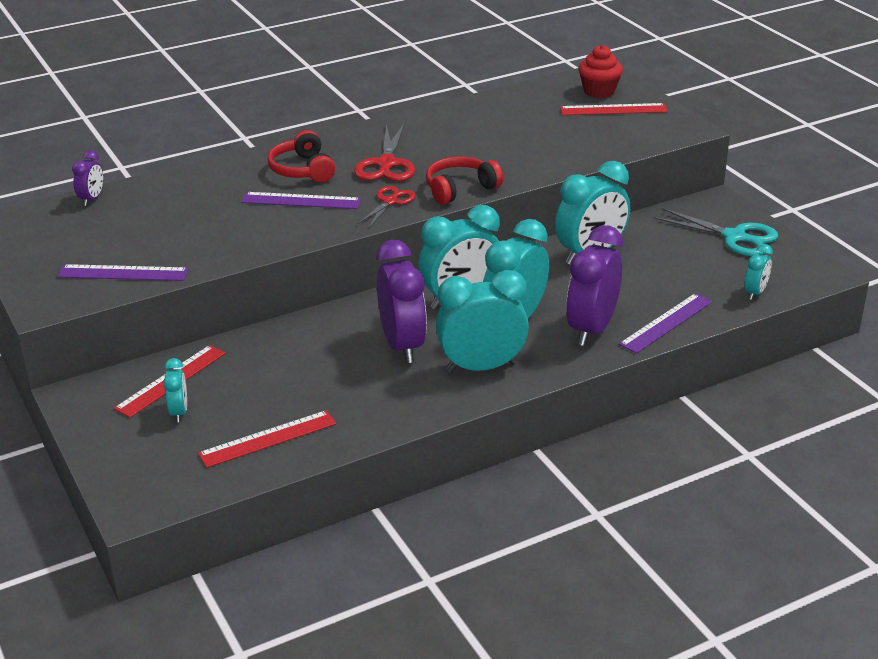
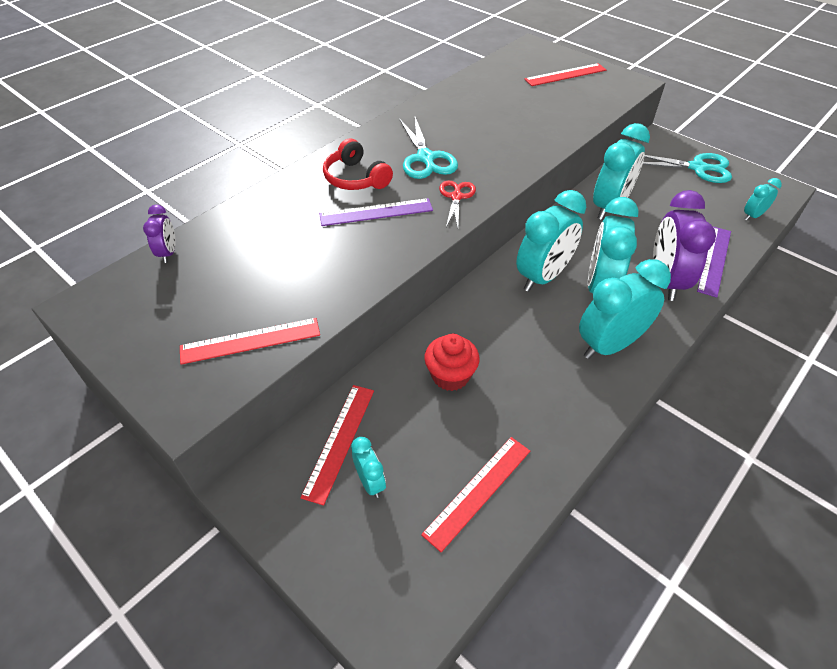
camera: 20 degrees left, 15 degrees up
(123, 273) = (250, 340): purple ruler -> red ruler
(386, 164) = (425, 158): red scissors -> turquoise scissors
(402, 345) = (527, 338): purple clock -> none
(460, 189) = (505, 171): red headphones -> none
(599, 91) = (542, 61): red cupcake -> red cupcake (450, 376)
(755, 293) = (752, 216): turquoise clock -> turquoise clock turned 135 degrees counterclockwise

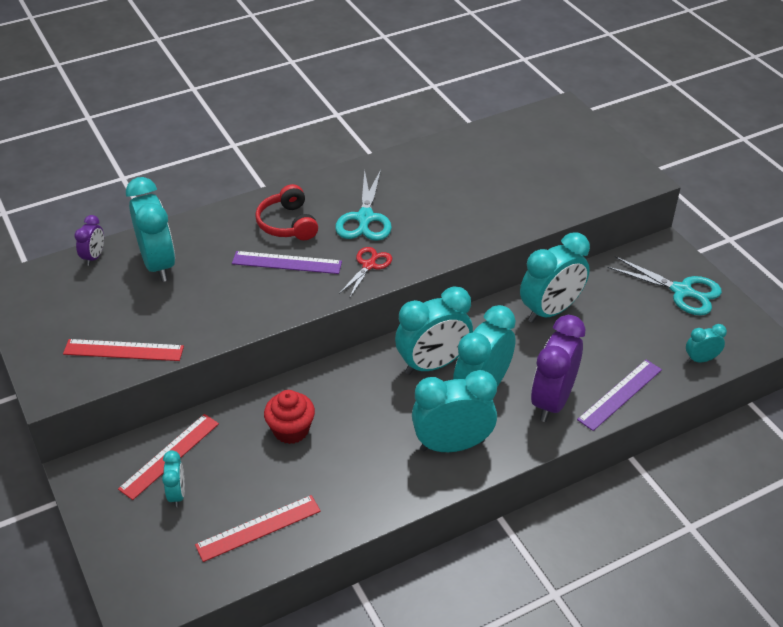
camera: 20 degrees right, 5 degrees down
(244, 244) = (158, 264): none -> turquoise clock
(565, 75) = (573, 154): red ruler -> none

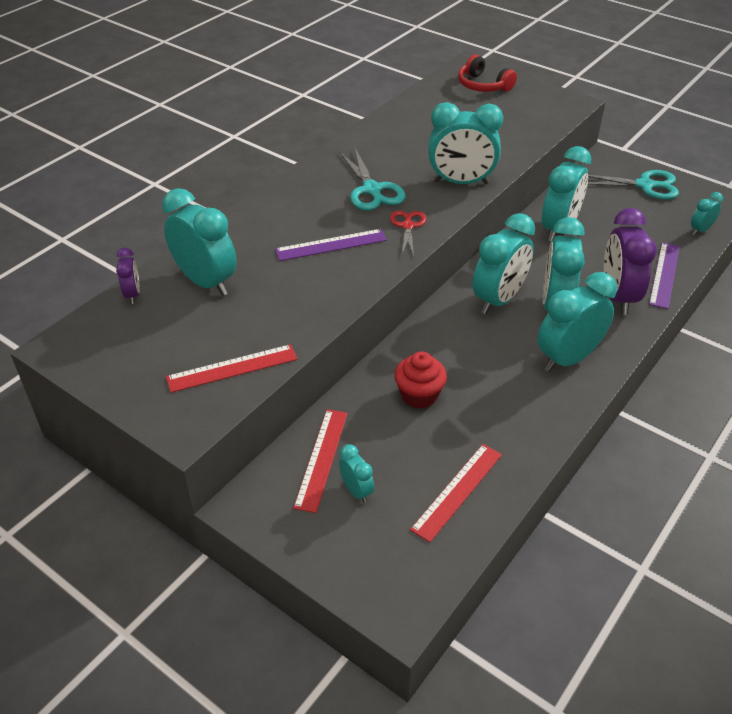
camera: 25 degrees left, 0 degrees up
(288, 224) = (305, 213): red headphones -> red headphones (483, 85)
(454, 235) = (461, 182): none -> turquoise clock

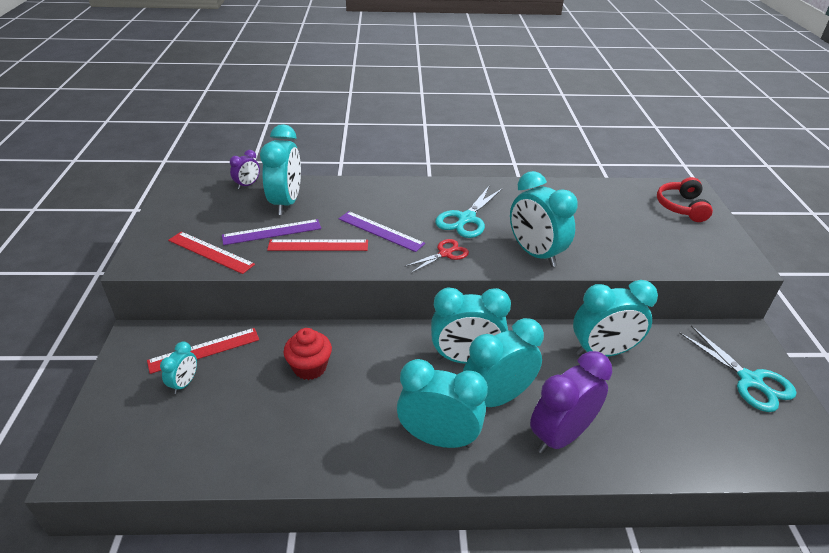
camera: 50 degrees right, 5 degrees down
(457, 491) = (221, 441): red ruler -> red ruler (318, 245)
(664, 274) = (636, 457): purple ruler -> purple ruler (272, 232)
(700, 230) = (744, 456): turquoise clock -> none

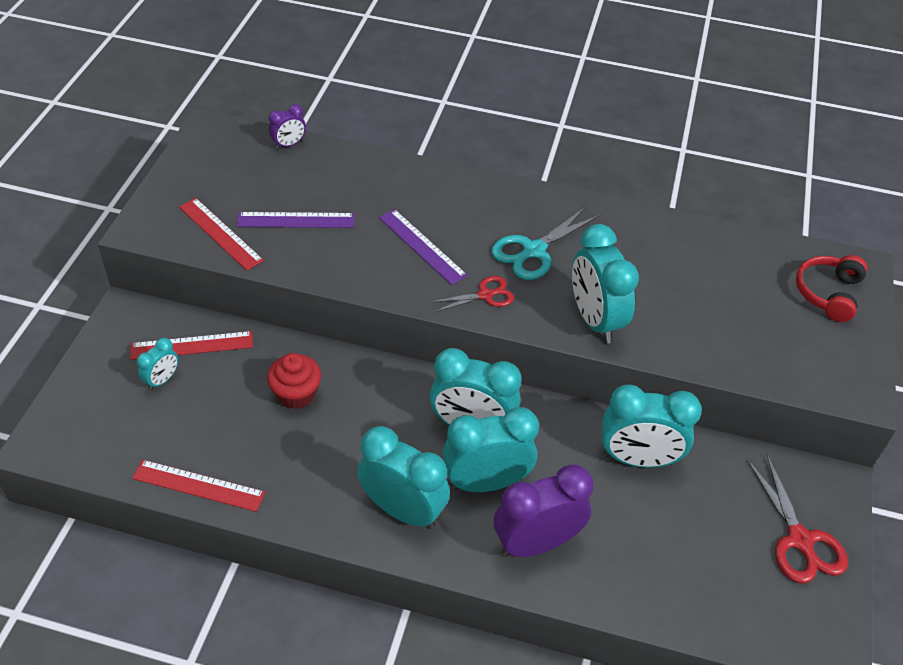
camera: 15 degrees right, 10 degrees up
(286, 203) = (325, 181): turquoise clock -> none
(318, 245) = (342, 250): red ruler -> red ruler (198, 485)
(750, 380) = (799, 540): turquoise scissors -> red scissors

